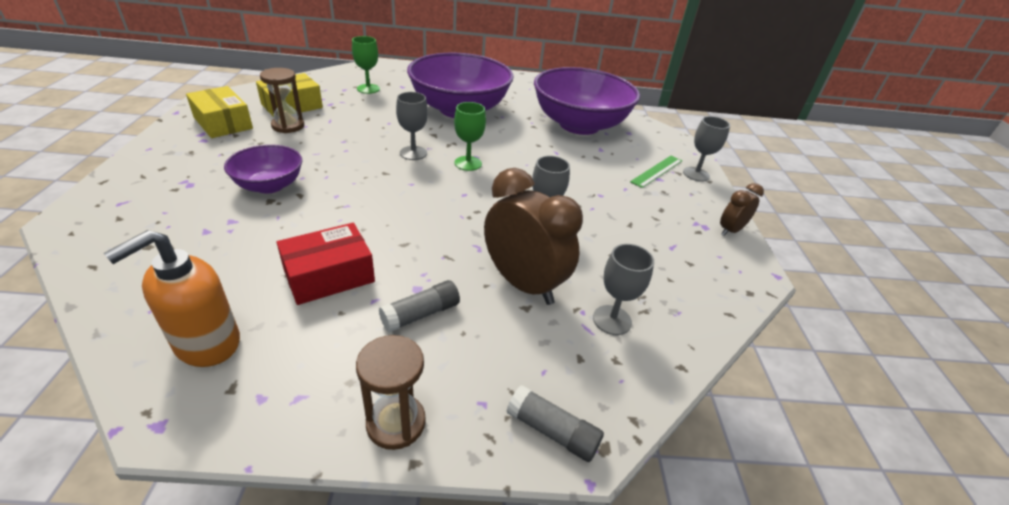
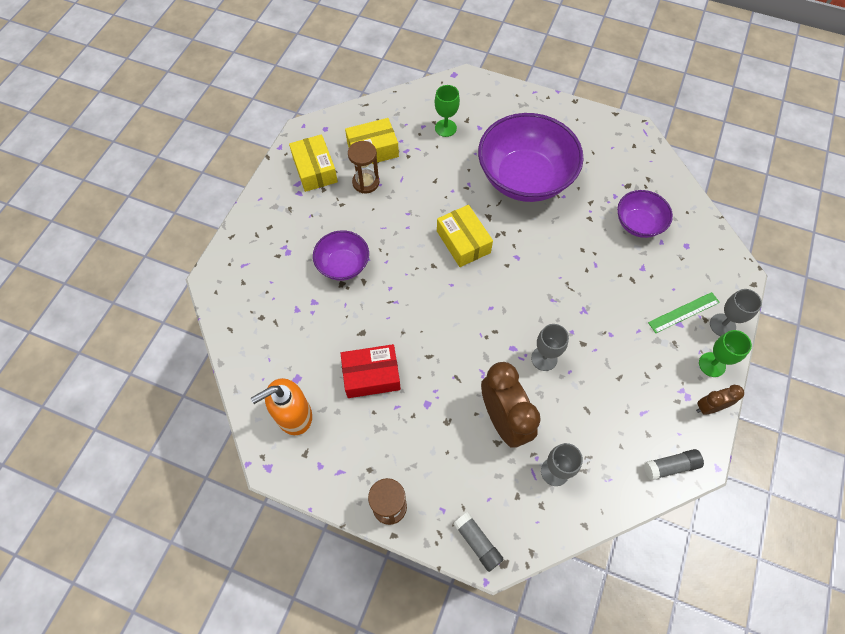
camera: 25 degrees right, 25 degrees up
(413, 153) = (463, 242): grey goblet -> yellow box
(421, 314) = (424, 428): grey glue stick -> grey glue stick (670, 466)
(468, 163) = (507, 266): green goblet -> green goblet (712, 364)
(579, 125) = (638, 224): purple bowl -> purple bowl, size x0.52

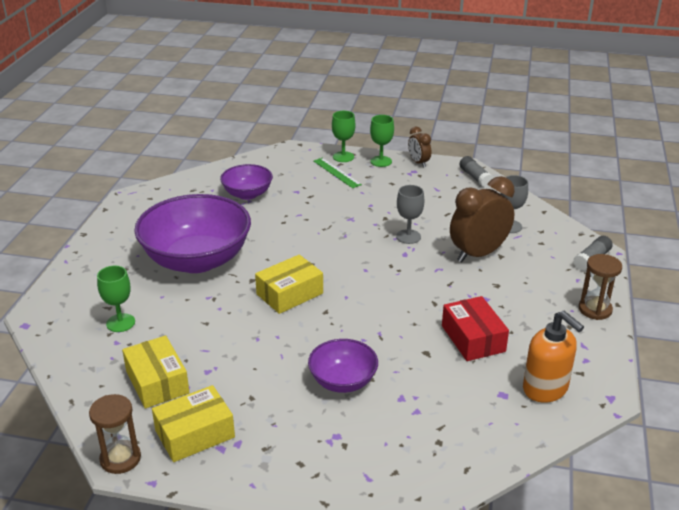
camera: 100 degrees left, 30 degrees down
(366, 182) = (213, 380): brown hourglass -> brown hourglass (120, 458)
(722, 325) = (343, 157): grey goblet -> green goblet

